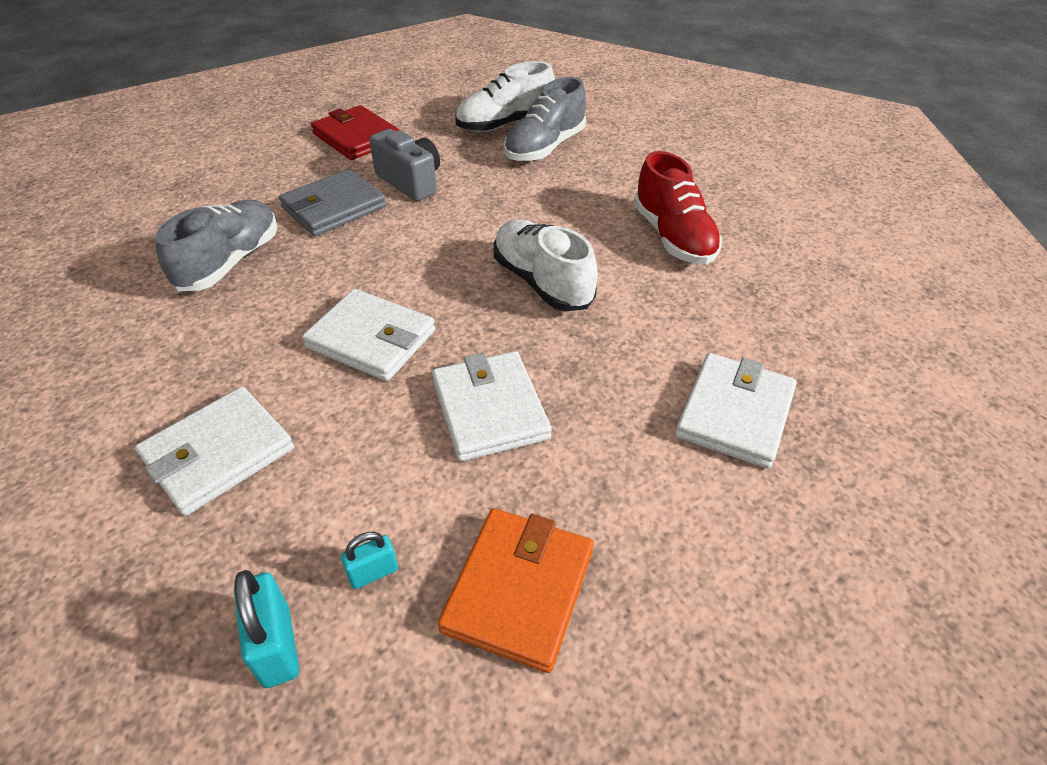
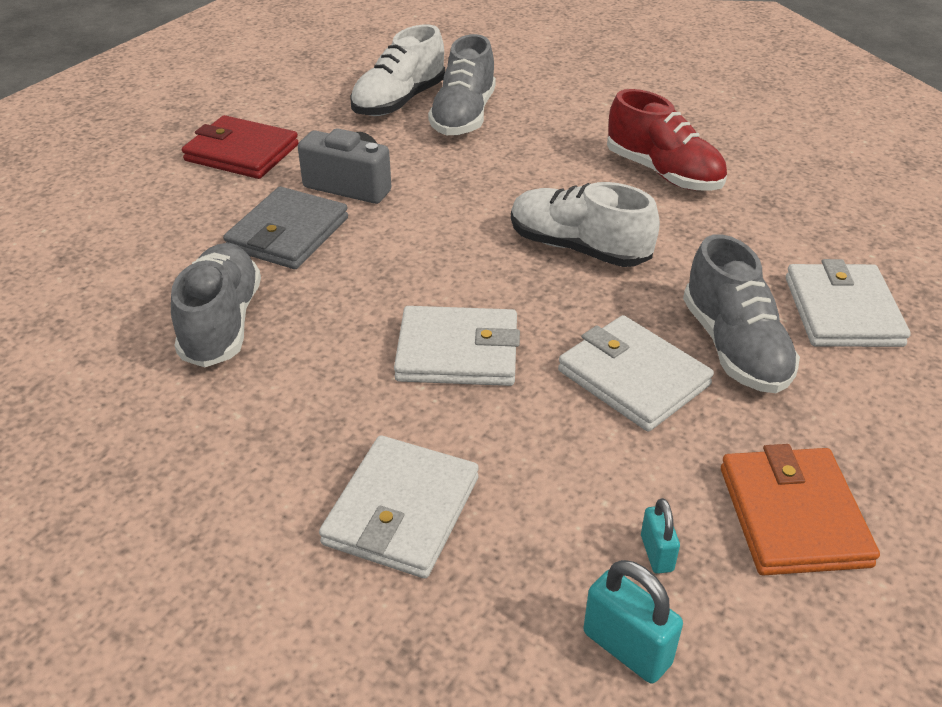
camera: 25 degrees left, 5 degrees down
(373, 572) = (656, 553): turquoise padlock -> turquoise padlock turned 45 degrees counterclockwise
(601, 413) = (734, 347): none -> grey shoe

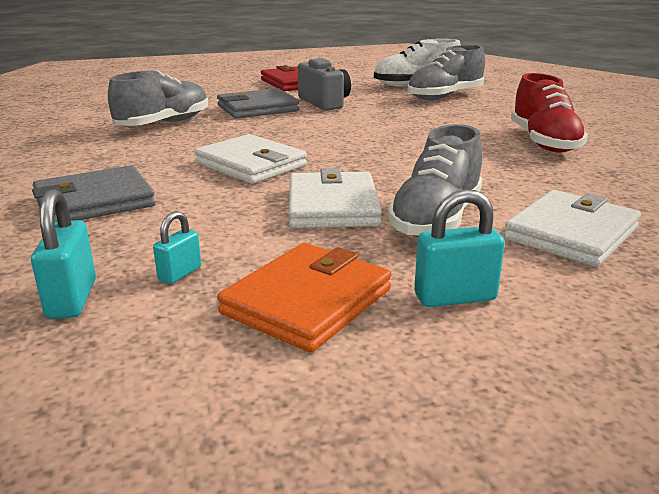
camera: 40 degrees right, 15 degrees down
(402, 511) = (94, 201): white wallet -> grey wallet
(578, 248) = (412, 152): white shoe -> none
(870, 441) = (455, 297): none -> turquoise padlock

